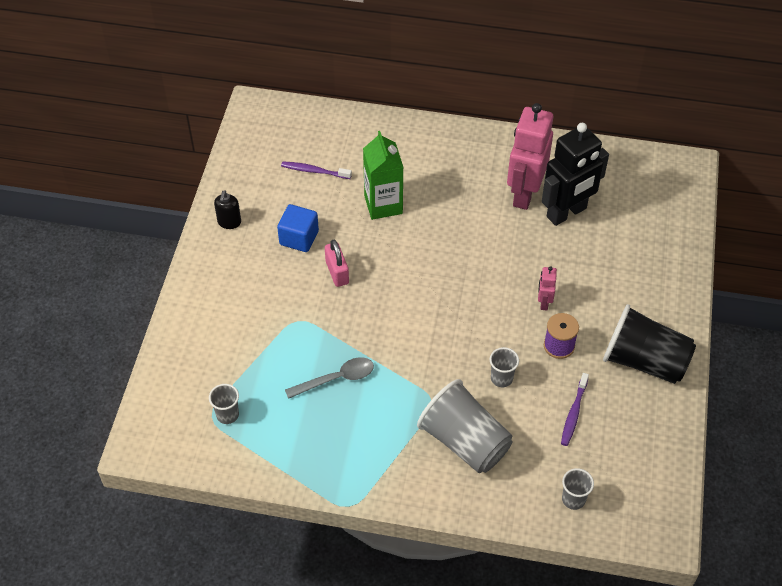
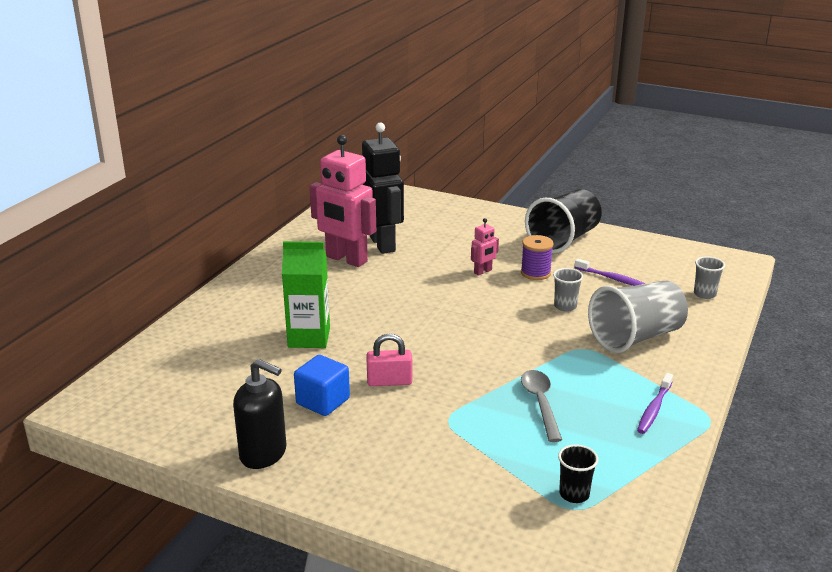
camera: 75 degrees left, 25 degrees down
(227, 415) = (574, 494): grey cup -> black cup
(229, 222) = (263, 454): black soap dispenser -> black soap dispenser, size x1.61
(314, 171) = (226, 376): purple toothbrush -> purple toothbrush (654, 409)
(544, 302) = (483, 271): pink robot -> pink robot turned 60 degrees counterclockwise

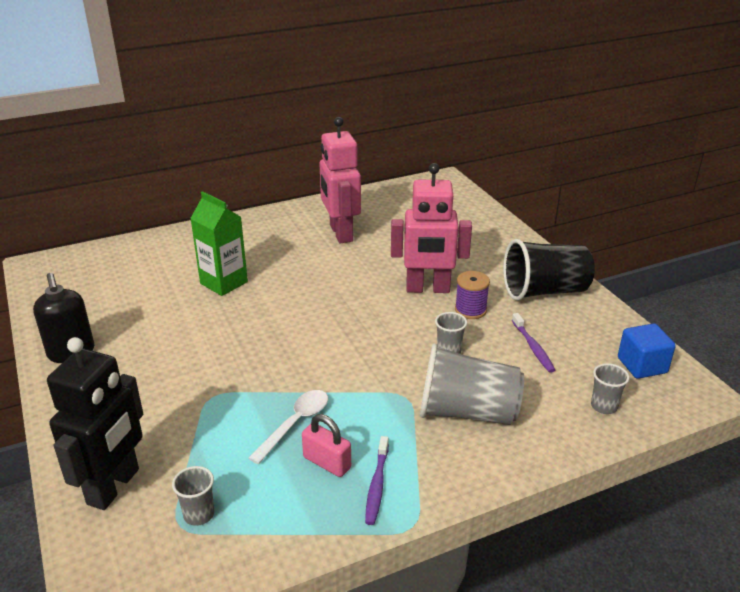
camera: 40 degrees right, 5 degrees up
(323, 401) = (159, 335): blue cube -> blue cube (642, 365)
(383, 244) = (386, 232): black robot -> black robot (114, 487)
(389, 381) = (221, 344): pink padlock -> pink padlock (327, 462)
(483, 271) = (428, 289): pink robot -> pink robot, size x2.28
(540, 403) = (295, 423): grey spoon -> white spoon
(574, 494) = (199, 514): black cup -> grey cup
(654, 409) = (377, 485): purple toothbrush -> purple toothbrush turned 60 degrees counterclockwise

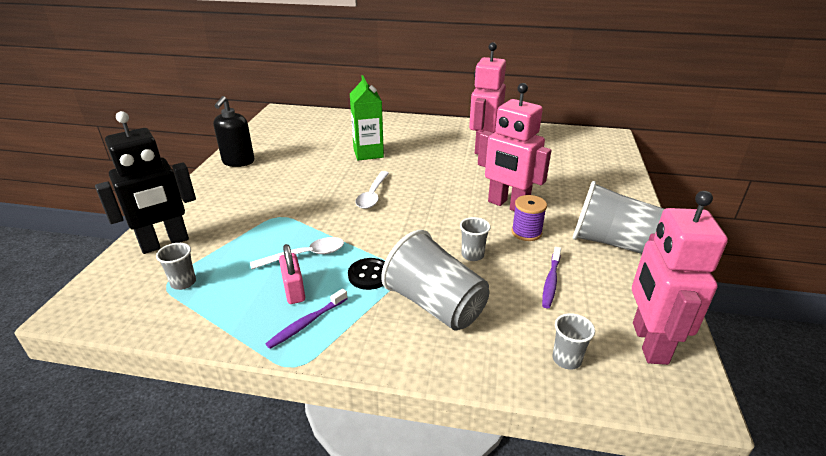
camera: 35 degrees right, 0 degrees up
(287, 330) = (372, 195): none -> white spoon
(380, 413) = (369, 275): none -> black button
(544, 291) = (612, 243): black cup -> grey cup
(642, 365) = (648, 343): blue cube -> pink robot

